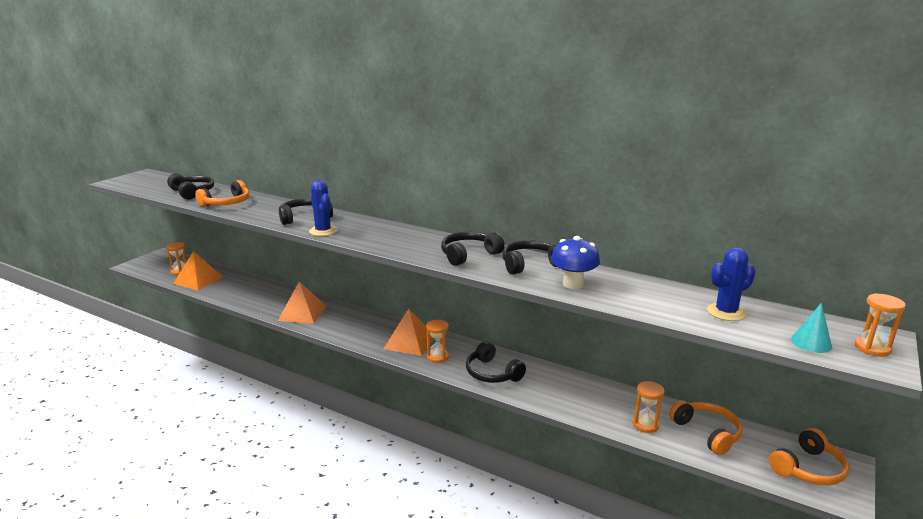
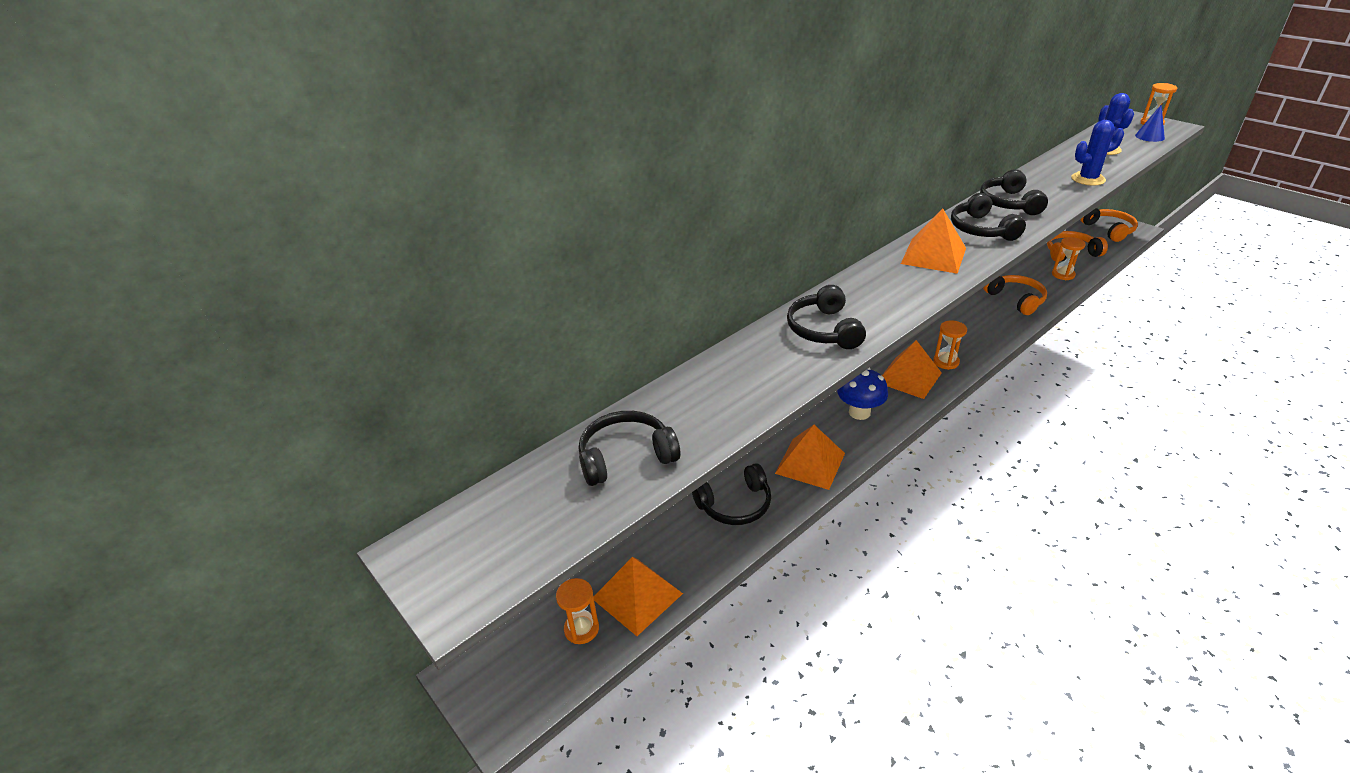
camera: 70 degrees left, 15 degrees up
(227, 203) = (719, 408): orange headphones -> orange headphones (1016, 299)
(323, 231) = (887, 316): blue cactus -> blue cactus (1088, 179)
(414, 241) = (933, 255): none -> orange pyramid
(492, 373) = (981, 333): black headphones -> black headphones (735, 505)
(573, 284) = (1056, 192): blue mushroom -> blue mushroom (859, 412)
(811, 343) = (1149, 136): turquoise cone -> blue cone

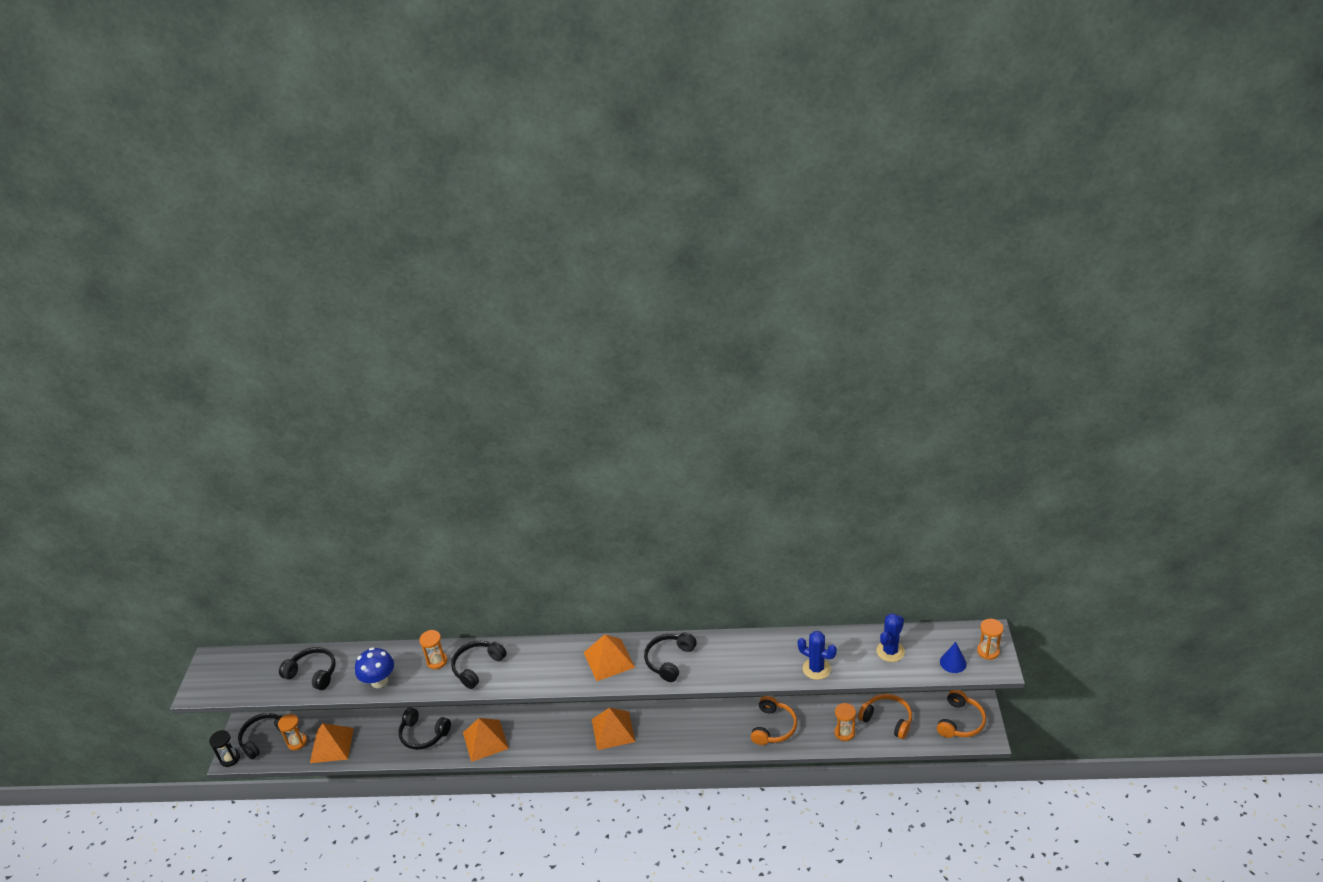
camera: 45 degrees right, 0 degrees up
(501, 727) = (230, 758): none -> black hourglass
(859, 412) = (552, 731): blue mushroom -> blue mushroom (379, 681)
(946, 362) = (650, 737): orange hourglass -> orange hourglass (437, 661)
(1009, 203) = (726, 652): black headphones -> black headphones (264, 738)

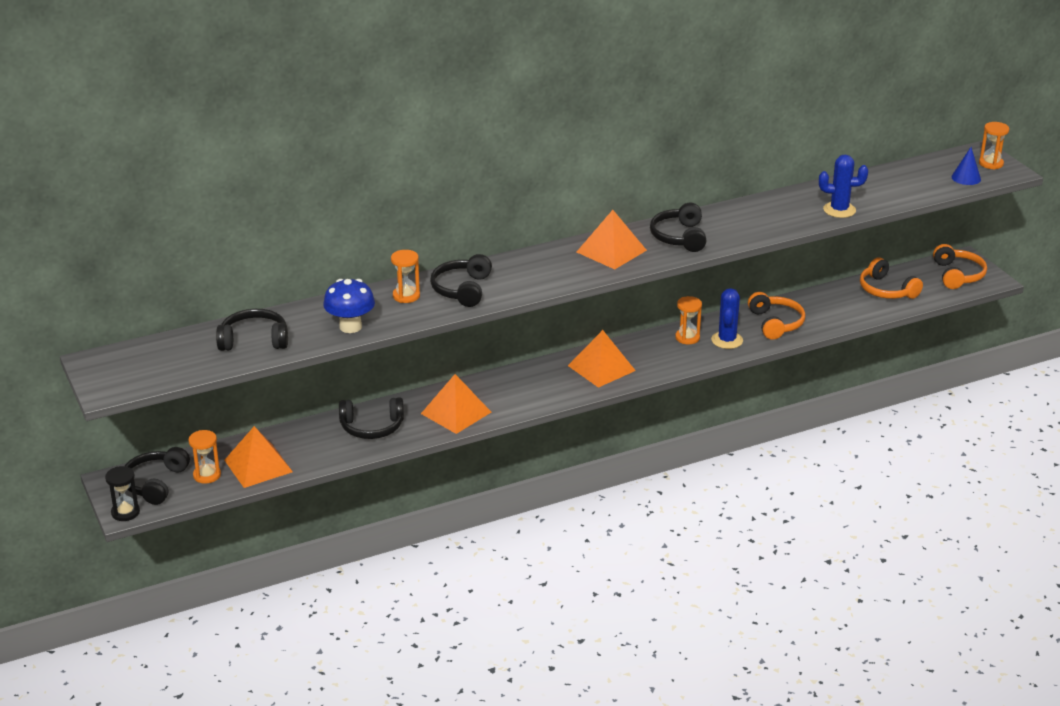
camera: 30 degrees left, 5 degrees down
(844, 732) = (852, 310): orange hourglass -> orange hourglass (687, 338)
(887, 719) = (886, 290): orange headphones -> orange headphones turned 135 degrees counterclockwise
(890, 651) = (899, 183): blue cactus -> blue cactus (727, 340)

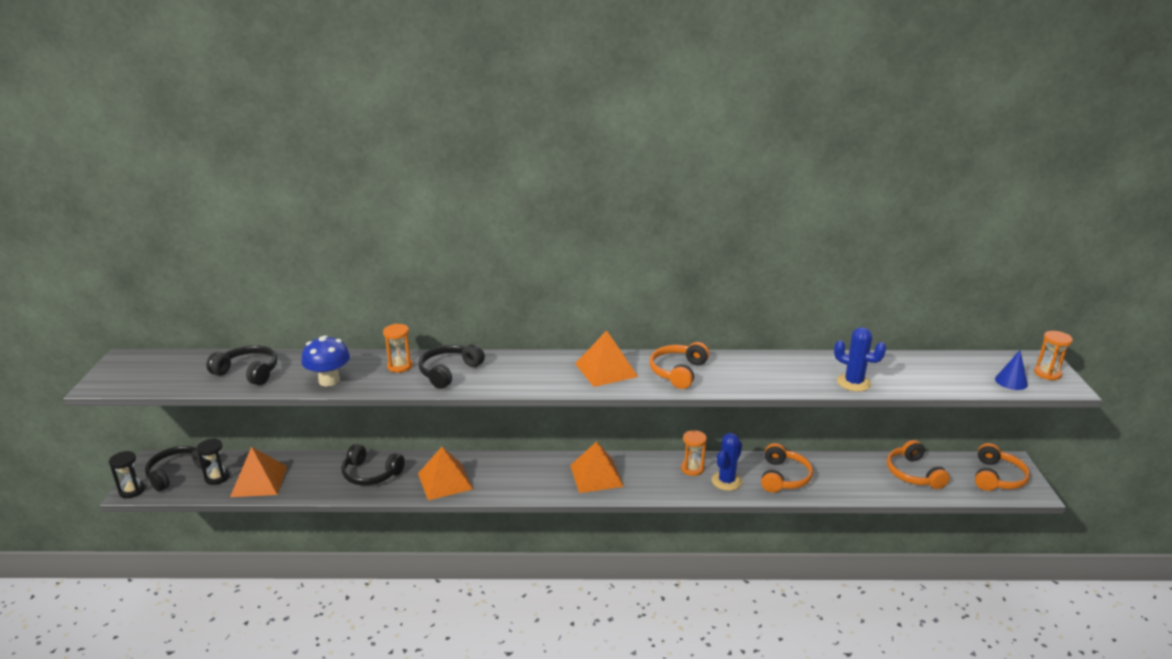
camera: 25 degrees right, 5 degrees down
(207, 475) = (217, 477): orange hourglass -> black hourglass
(679, 237) = (678, 372): black headphones -> orange headphones

